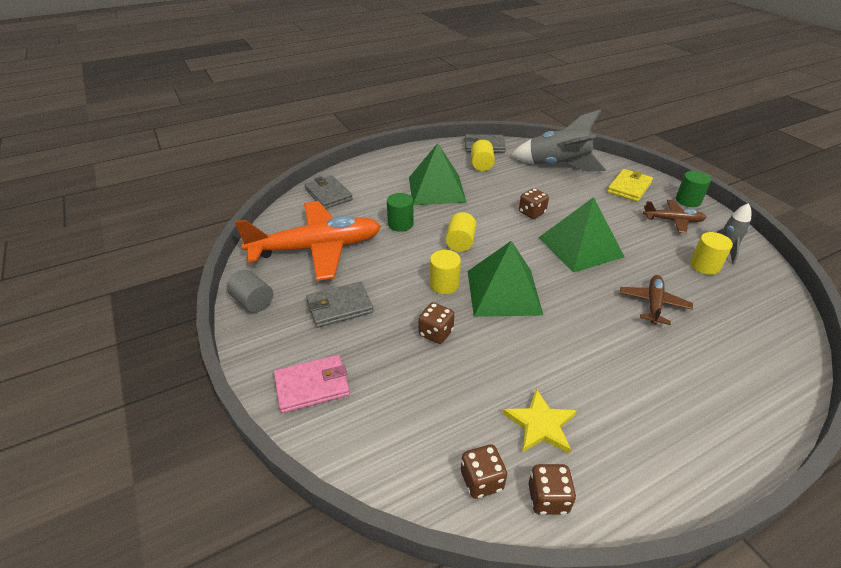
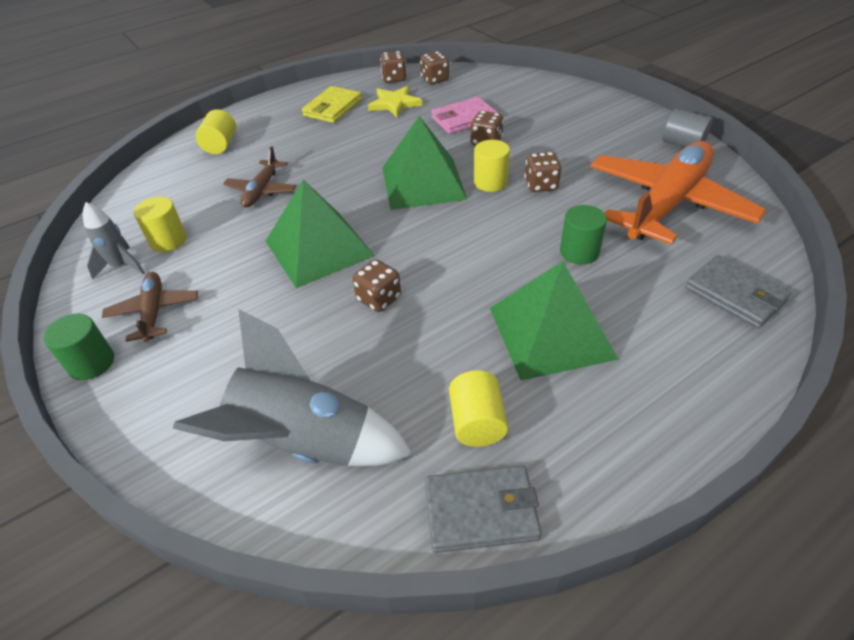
camera: 175 degrees right, 5 degrees up
(312, 386) = (573, 102): pink wallet -> pink wallet (463, 119)
(317, 248) = (667, 203): orange plane -> orange plane turned 150 degrees clockwise
(339, 307) = (591, 150): grey wallet -> none
(403, 276) = (541, 185): none -> brown dice
(460, 242) = (483, 234): yellow cylinder -> yellow cylinder (220, 145)
(629, 187) = (180, 387): yellow wallet -> yellow wallet (332, 108)
(673, 221) = (154, 311): brown plane -> brown plane turned 75 degrees clockwise

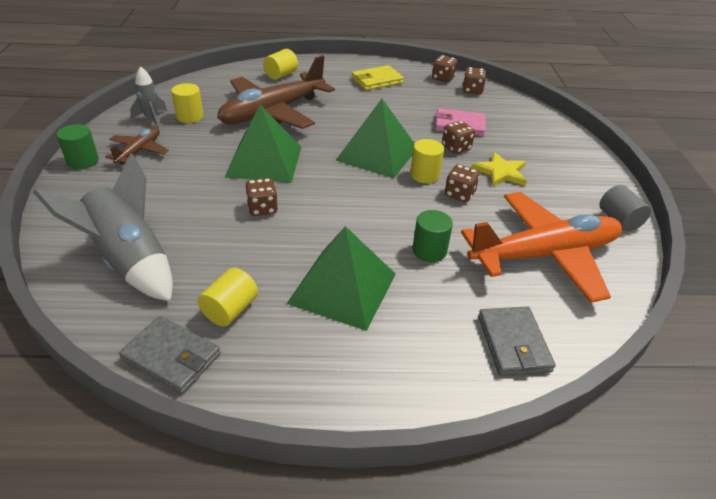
camera: 30 degrees right, 5 degrees down
(262, 190) = (272, 112): brown plane -> brown plane, size x2.10
(394, 104) = (422, 95): yellow star -> yellow star (501, 172)

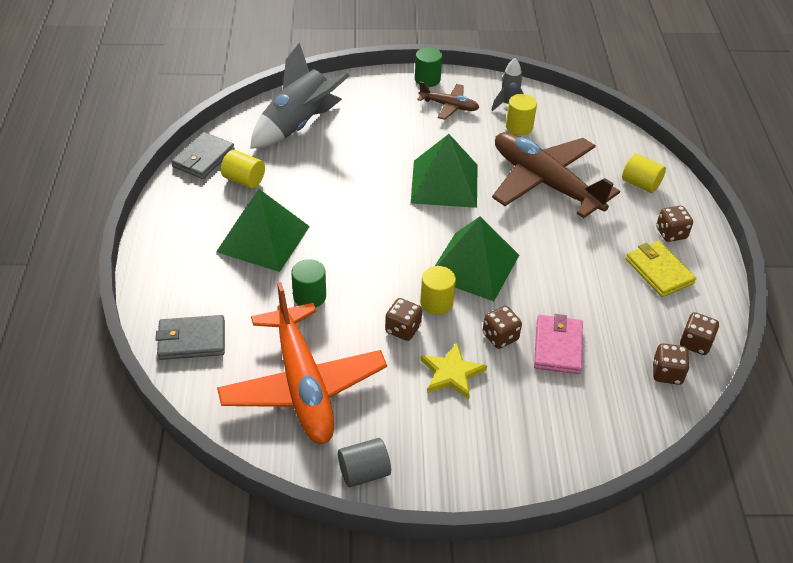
camera: 90 degrees right, 5 degrees up
(262, 208) = (367, 187): brown dice -> brown dice (671, 233)

